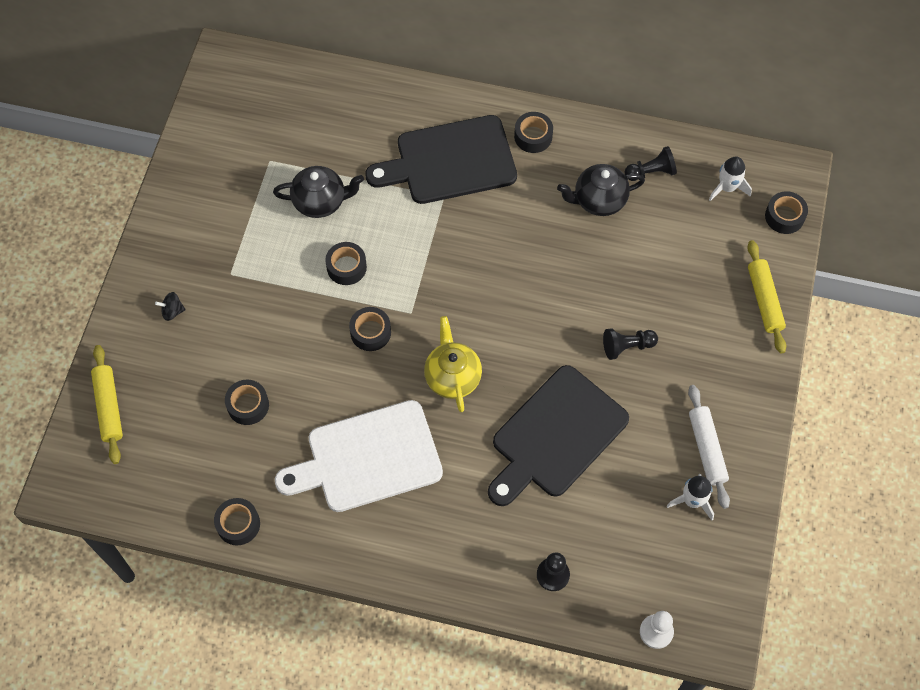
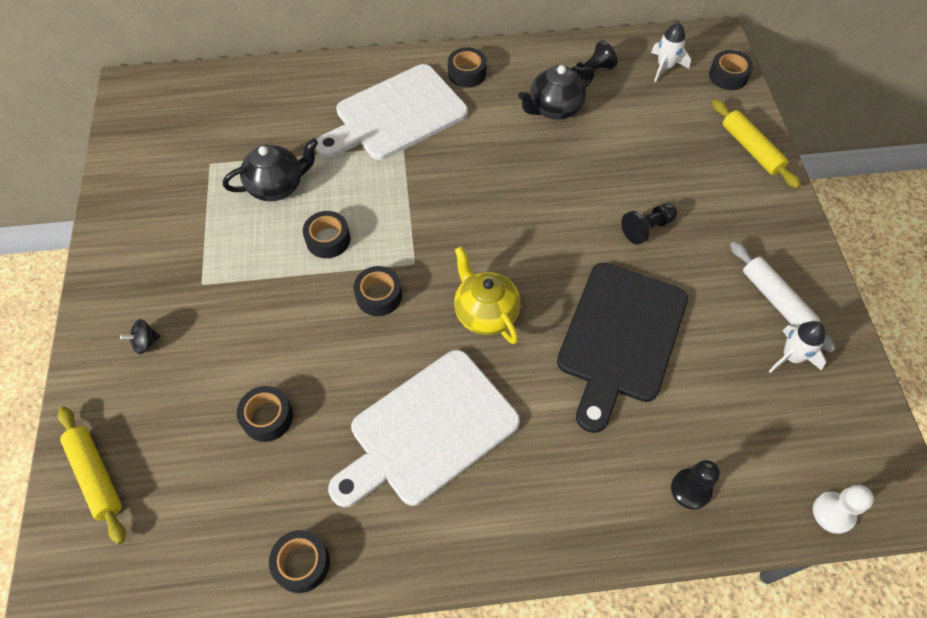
camera: 20 degrees left, 5 degrees down
(450, 161) = (396, 115): black cutting board -> white cutting board

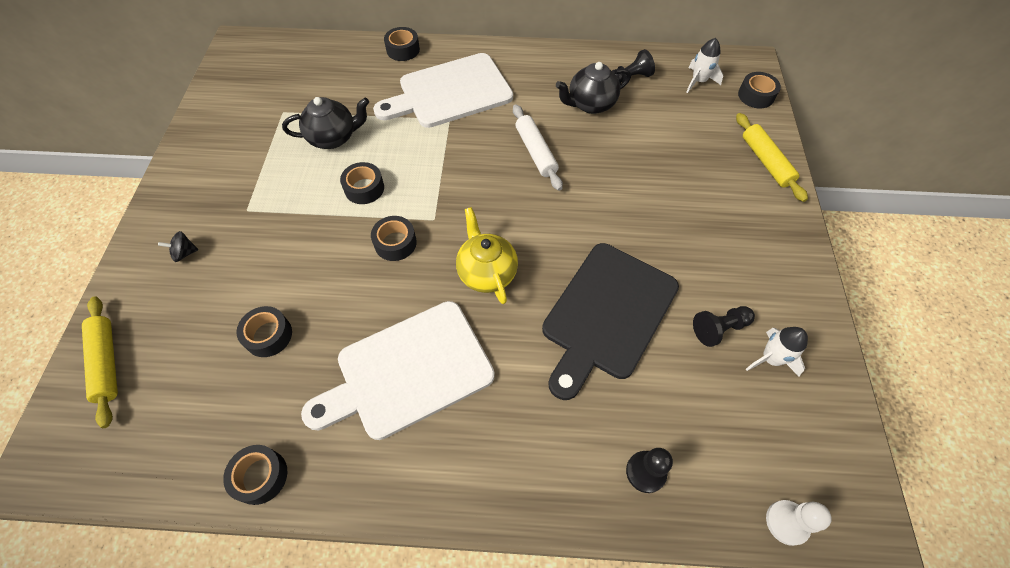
camera: 10 degrees right, 0 degrees up
(467, 73) = (520, 66): black tape -> black tape (403, 50)
(647, 228) = (653, 219): black pawn -> black pawn (719, 329)
(776, 300) = (765, 303): white rolling pin -> white rolling pin (535, 152)

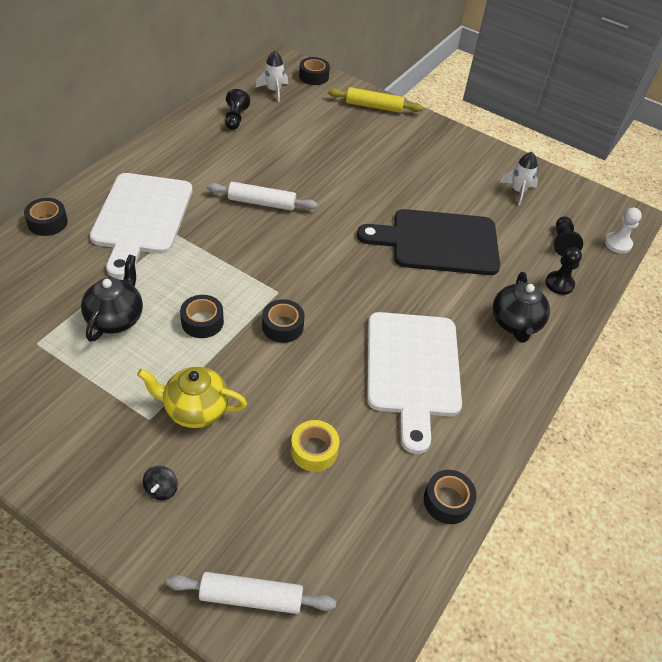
camera: 65 degrees left, 10 degrees down
(106, 363) = (251, 597): yellow rolling pin -> white rolling pin
(268, 335) = (314, 450): black tape -> yellow tape
(486, 272) = (356, 285): yellow teapot -> yellow teapot (195, 409)
(590, 104) = (241, 151): black teapot -> black teapot (515, 324)
(607, 314) = (438, 242): black cutting board -> black cutting board turned 120 degrees clockwise
(719, 329) = (484, 199): black pawn -> black pawn (562, 242)

